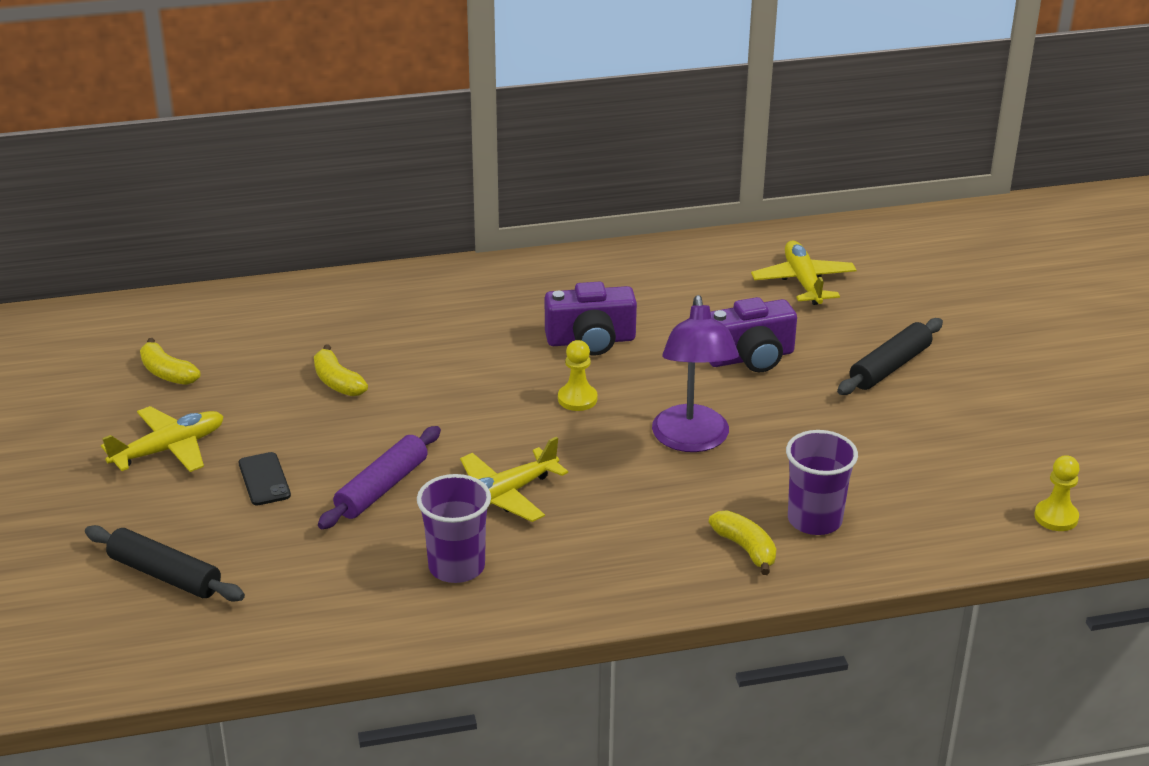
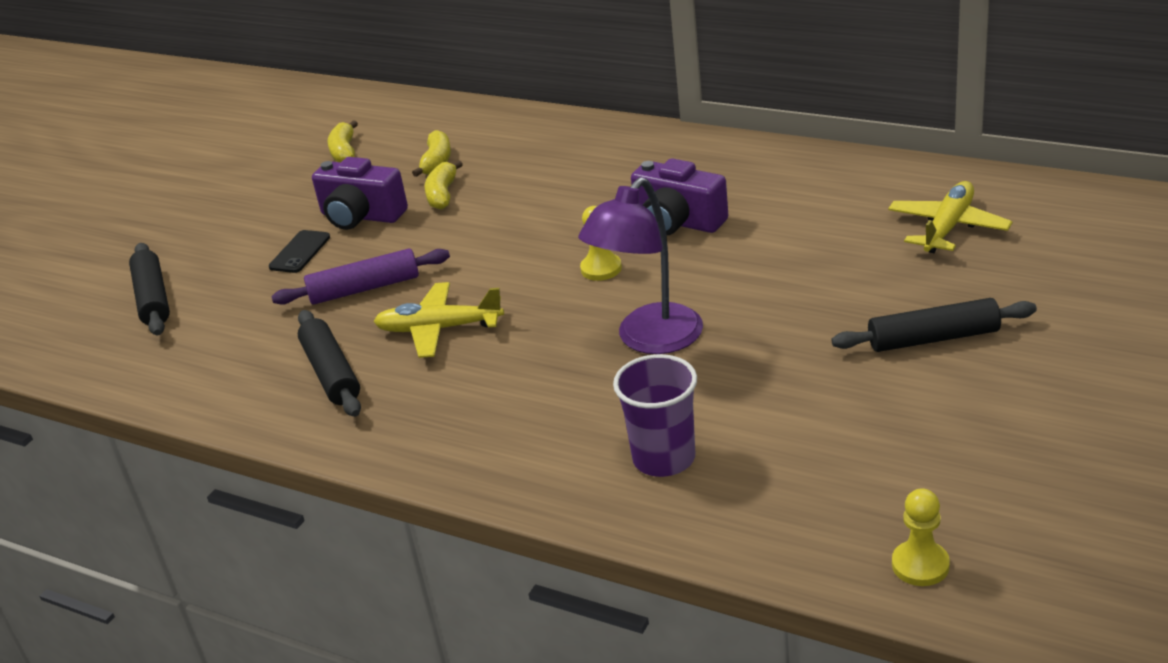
camera: 45 degrees right, 0 degrees up
(169, 449) = (274, 208): yellow plane -> none
(456, 566) = (331, 373): purple cup -> black rolling pin
(745, 548) = (567, 458): yellow banana -> yellow banana (437, 162)
(750, 357) = (802, 283): purple camera -> purple camera (361, 216)

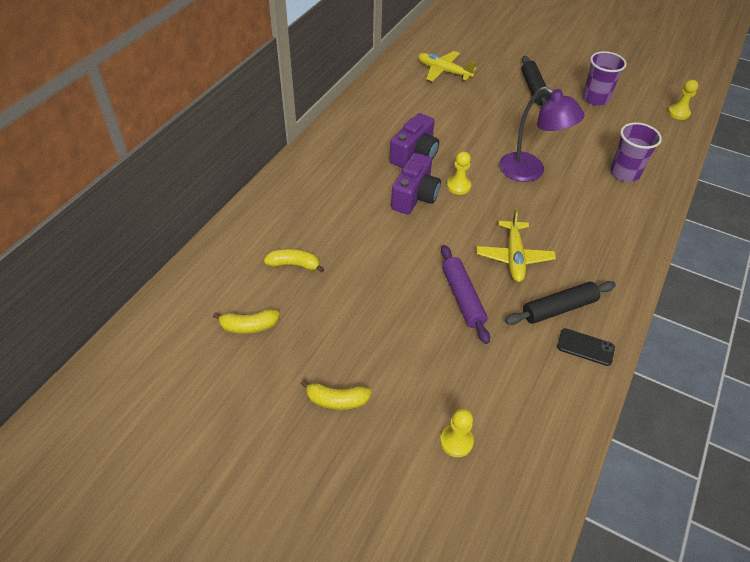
camera: 95 degrees left, 15 degrees up
(153, 298) = (456, 441): black rolling pin -> yellow pawn
(300, 252) = (405, 342): black phone -> black phone (585, 347)
(361, 216) = (362, 307): purple camera -> purple camera (415, 196)
(443, 194) = (345, 260): yellow banana -> yellow banana (337, 400)
(930, 426) = (595, 99): none -> purple cup

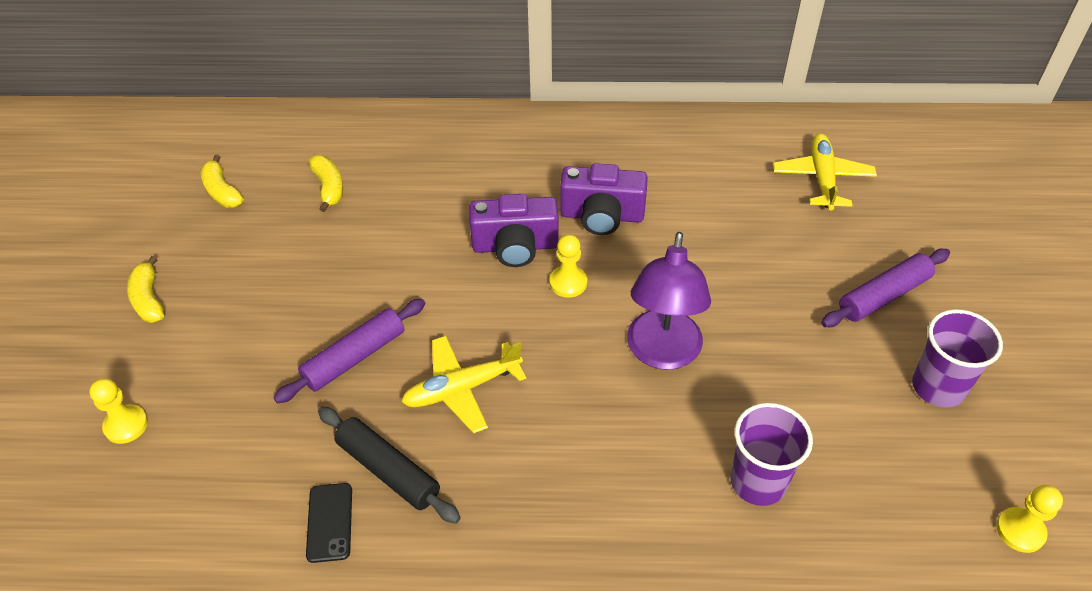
camera: 65 degrees right, 0 degrees up
(533, 89) = (883, 296): black rolling pin -> purple rolling pin

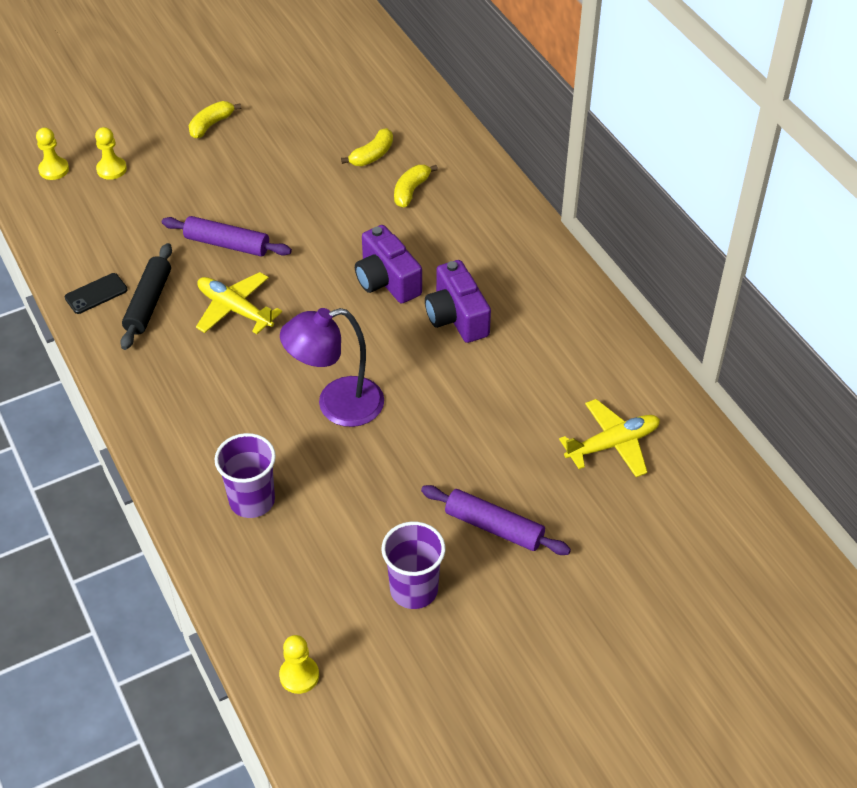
camera: 60 degrees right, 0 degrees up
(222, 191) = (328, 105): yellow banana -> yellow banana (411, 191)
(568, 283) = (370, 325): yellow pawn -> yellow pawn (54, 169)

